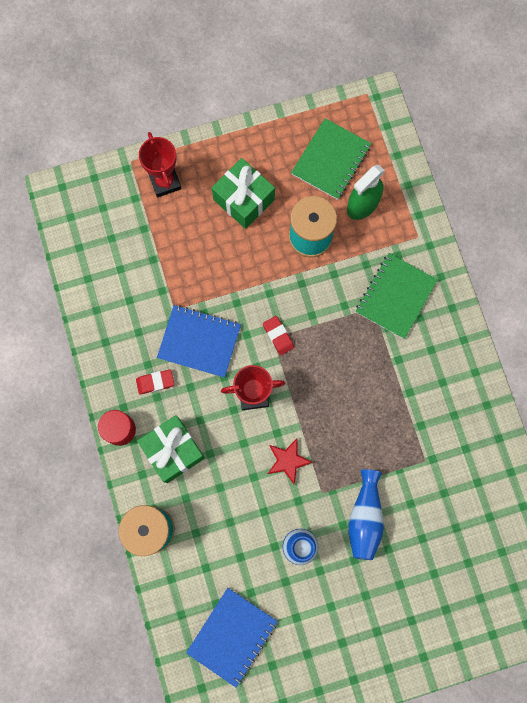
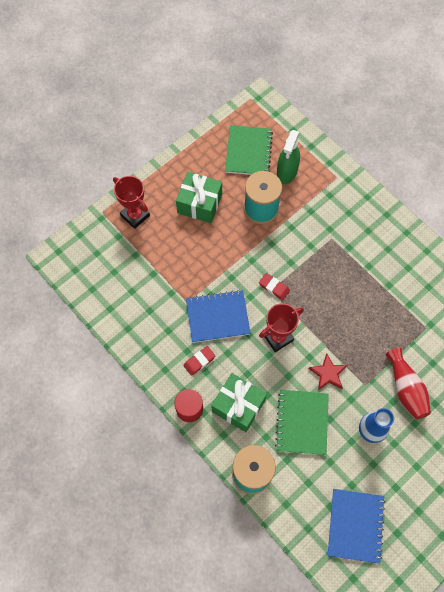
camera: 25 degrees left, 10 degrees down
(365, 517) = (406, 388): blue vase -> red vase
(395, 296) = (343, 224): green notebook -> green notebook (302, 422)

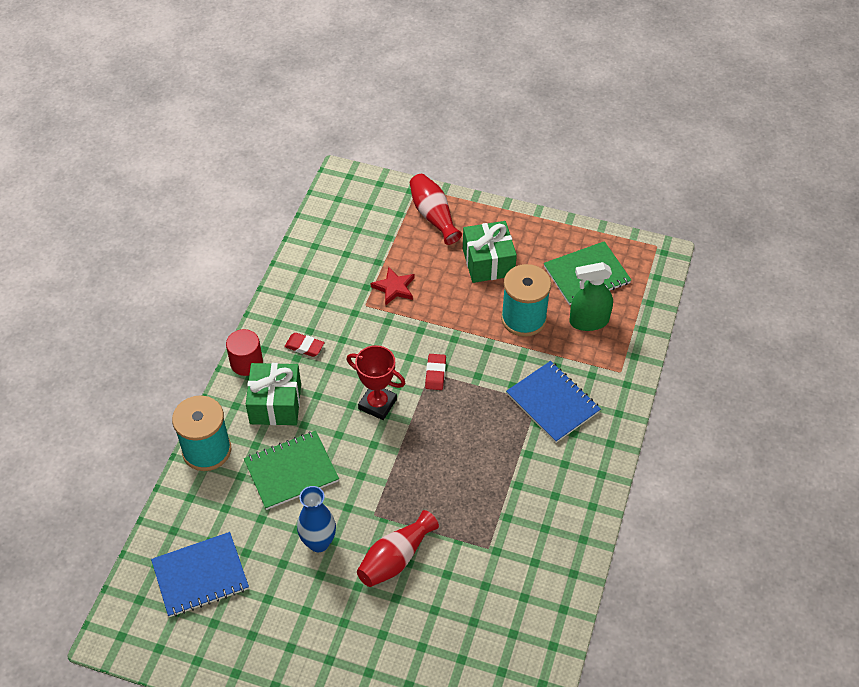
camera: 60 degrees right, 15 degrees down
(135, 215) = (433, 216): red trophy -> red vase
(217, 317) = (365, 339): blue notebook -> blue notebook (553, 403)
(328, 373) = (365, 471): red star -> red star (394, 288)

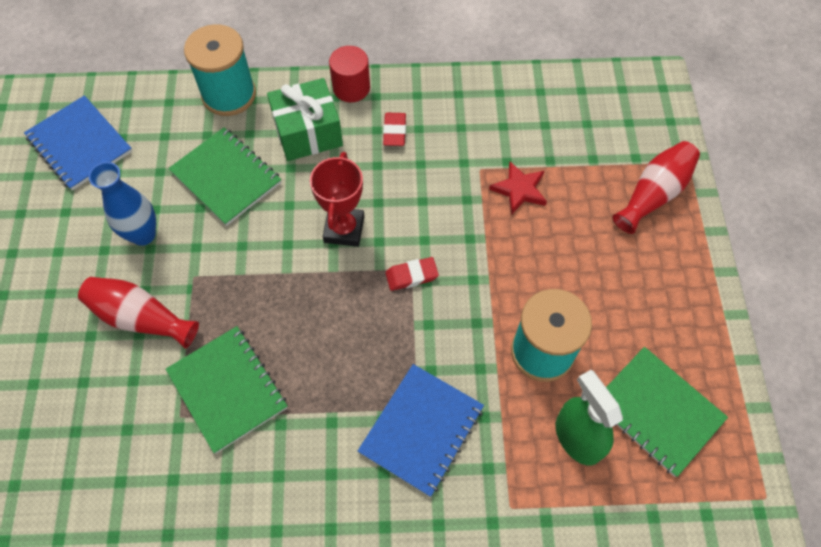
camera: 70 degrees right, 10 degrees up
(479, 512) = (228, 389): none -> green notebook
(488, 262) = (613, 280): green gift -> none

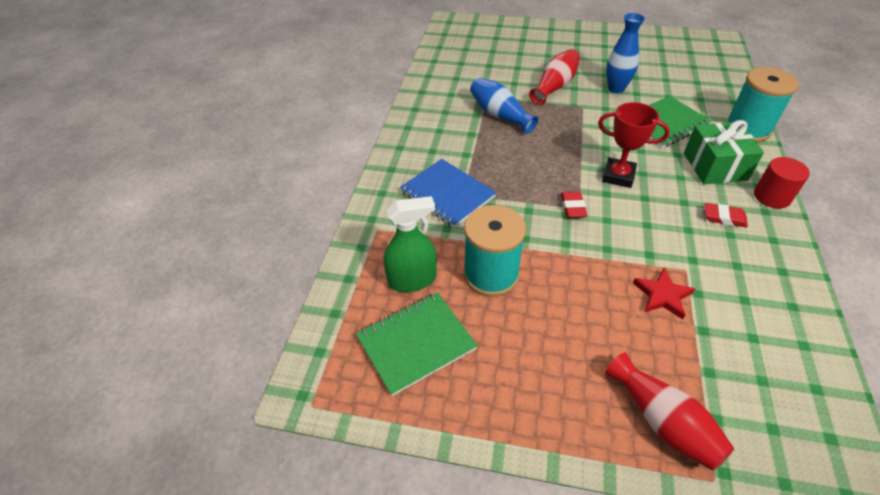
camera: 105 degrees right, 15 degrees down
(79, 144) = (688, 66): blue notebook -> none
(228, 389) = (500, 115): green notebook -> blue vase

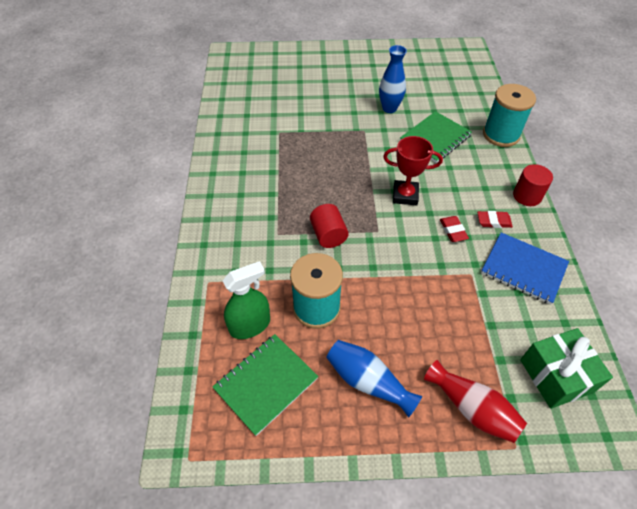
camera: 15 degrees left, 5 degrees up
(447, 194) = (263, 236): blue notebook -> blue notebook (523, 269)
(500, 115) = (294, 149): blue vase -> blue vase (368, 381)
(520, 203) = (328, 235): none -> red cylinder
(554, 86) = (336, 113): red vase -> none
(572, 207) = (373, 231): red eraser -> red eraser (453, 231)
(662, 295) = (456, 300): red star -> none
(715, 166) = (480, 174): green gift -> green gift (556, 375)

